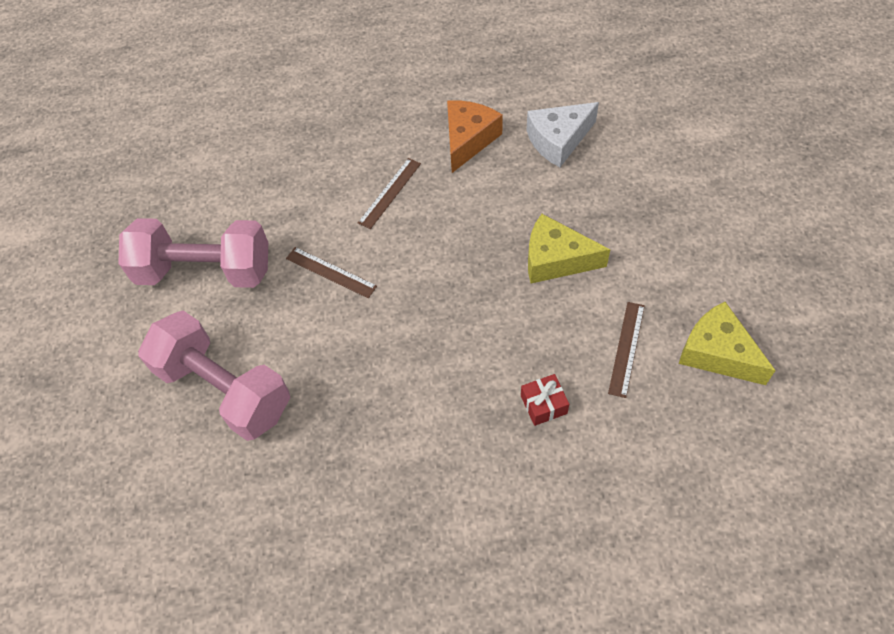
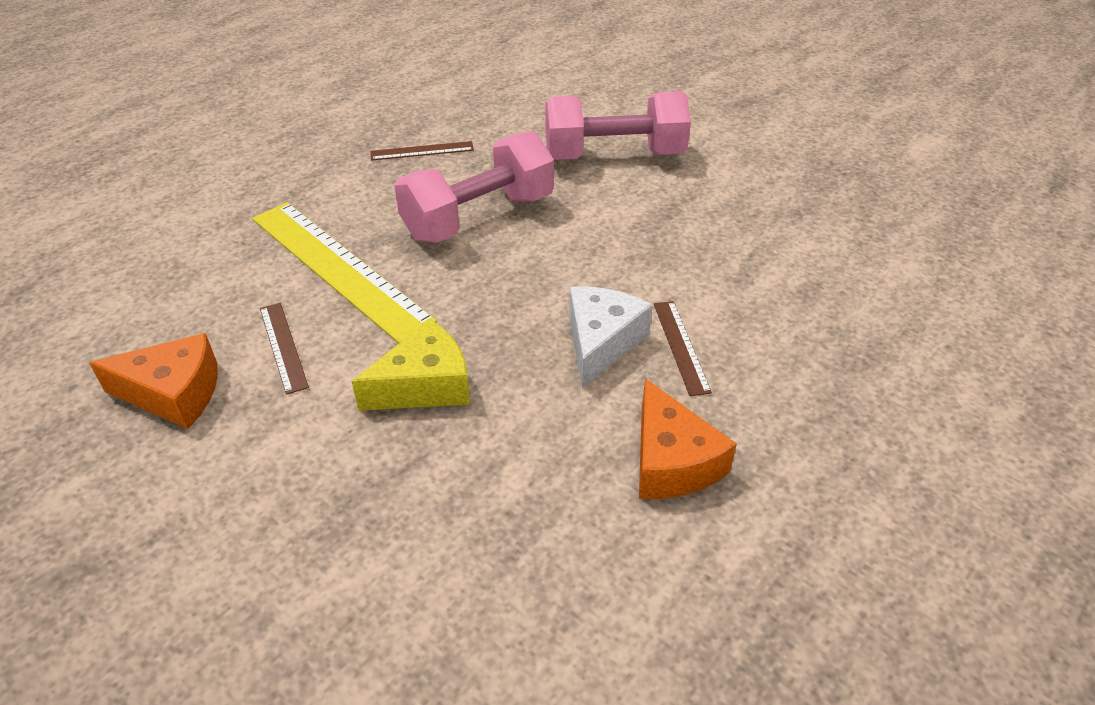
camera: 135 degrees right, 15 degrees down
(205, 271) = (745, 200): pink dumbbell -> pink dumbbell (478, 217)
(331, 272) = (640, 254): brown ruler -> brown ruler (422, 151)
(543, 404) = (339, 267): red gift -> yellow ruler
(558, 140) = (552, 539): white cheese -> white cheese (601, 342)
(717, 353) = (174, 393): yellow cheese -> orange cheese

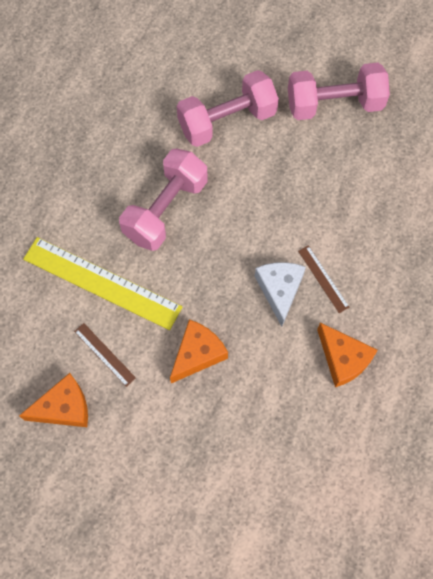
camera: 20 degrees left, 25 degrees up
(422, 151) = (98, 156): brown ruler -> none
(424, 385) = (197, 354): yellow cheese -> orange cheese
(776, 170) = (334, 105): none -> pink dumbbell

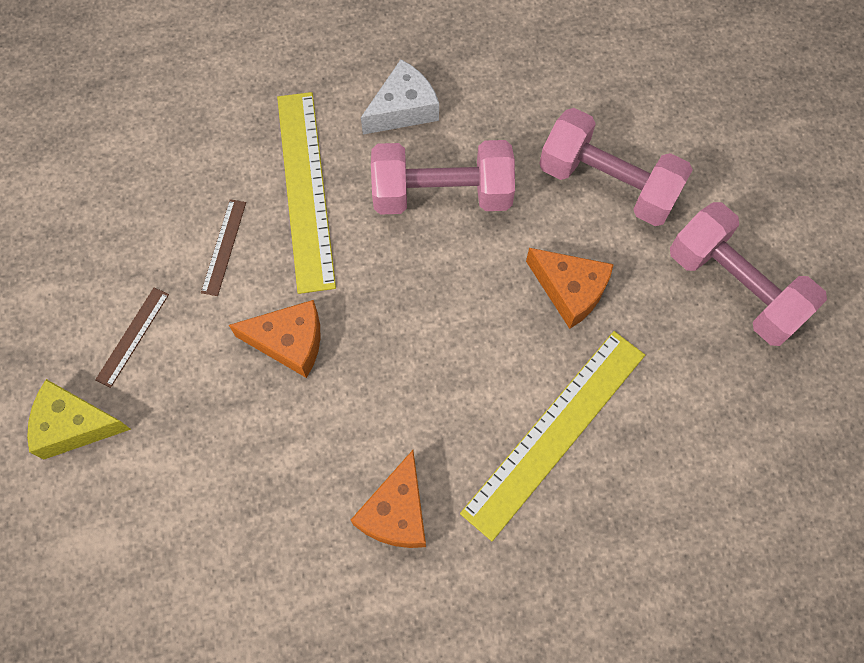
camera: 55 degrees right, 0 degrees up
(64, 407) = (137, 247): orange cheese -> orange cheese (570, 290)
(160, 515) = (75, 425): none -> yellow cheese
(279, 290) = (433, 381): white cheese -> white cheese (403, 109)
(323, 278) = (486, 422): brown ruler -> brown ruler (133, 336)
(353, 247) = (554, 431): none -> yellow ruler

